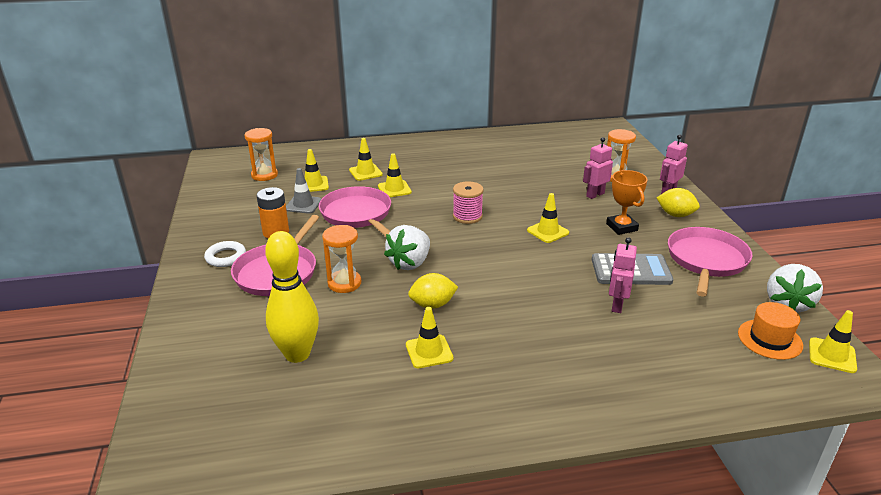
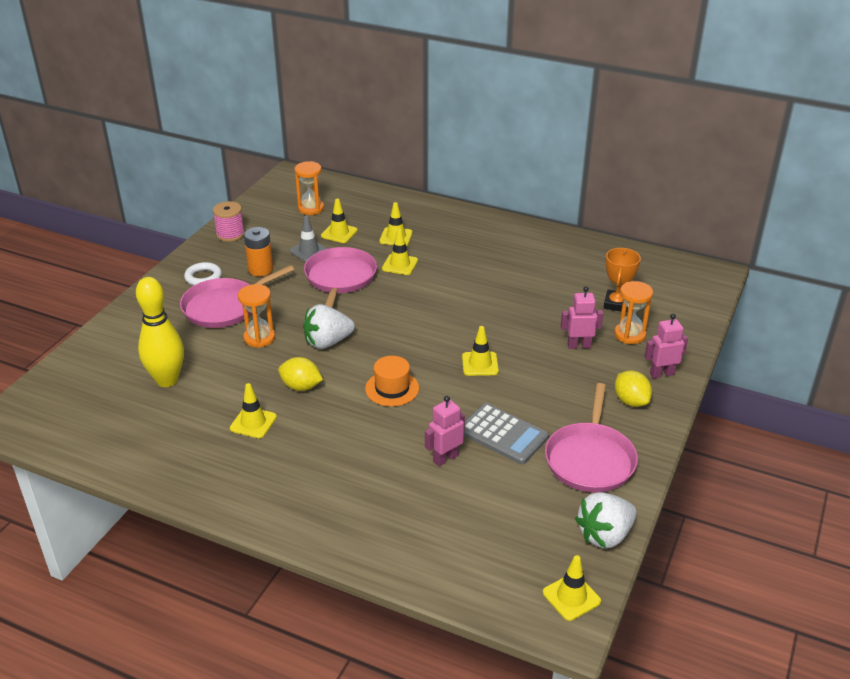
camera: 35 degrees right, 5 degrees up
(467, 216) = (428, 318): pink spool -> pink spool (230, 234)
(621, 227) = (556, 390): orange trophy -> orange trophy (616, 304)
(706, 260) = (590, 459): pink pan -> pink pan turned 135 degrees clockwise
(769, 339) = (536, 554): orange hat -> orange hat (392, 388)

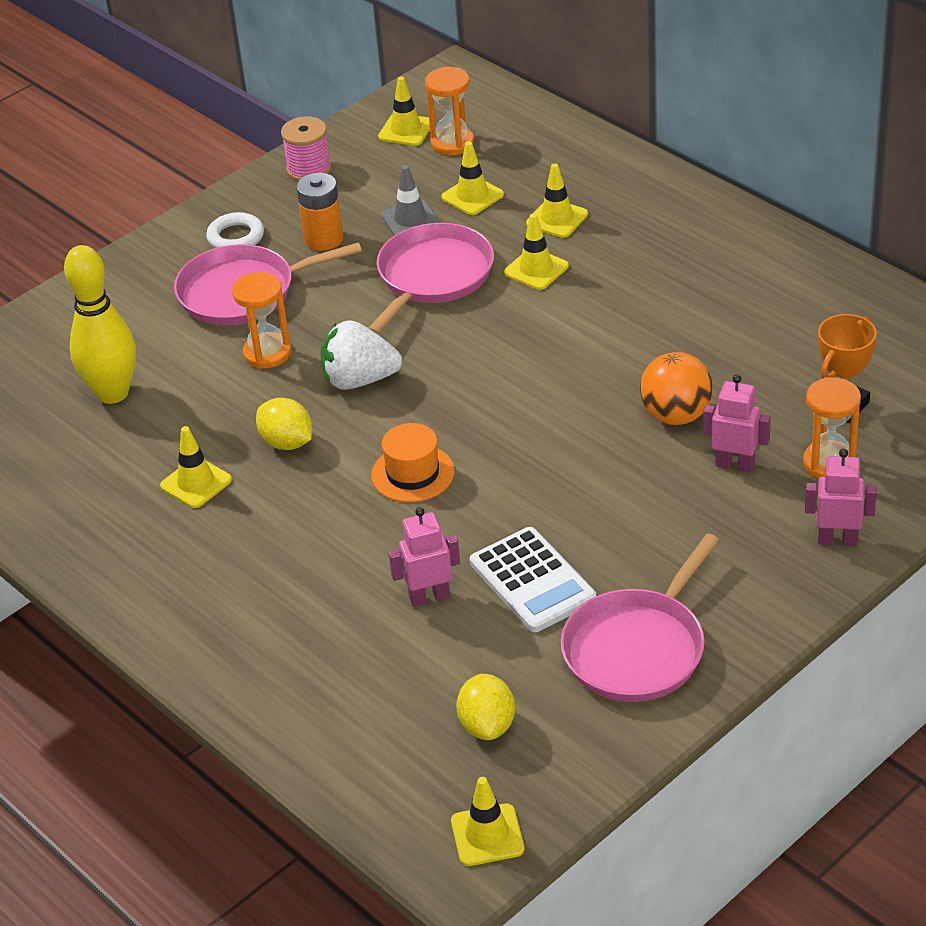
camera: 25 degrees right, 5 degrees up
(480, 364) = (563, 462): yellow traffic cone -> yellow traffic cone (406, 130)
(503, 434) = (532, 581): grey calculator -> white calculator
(529, 326) = (676, 415): none -> orange ball
(605, 535) = (587, 764): white strawberry -> none
(631, 401) = (758, 573): yellow lemon -> yellow lemon (487, 725)

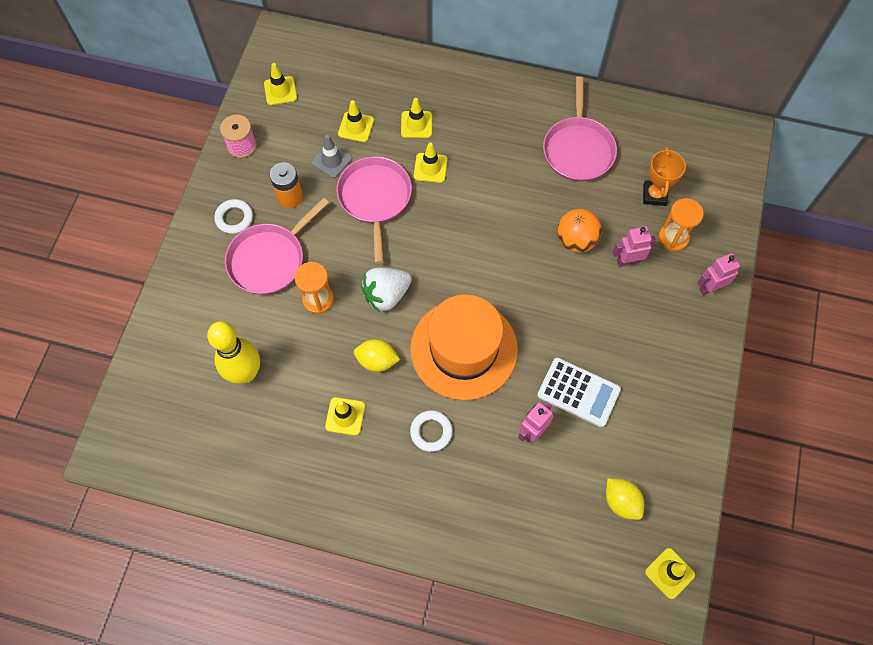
camera: 35 degrees left, 25 degrees up
(292, 543) = (431, 432): none -> white ring
(413, 473) = (463, 349): orange hat -> orange hat, size x2.07
(452, 143) = (315, 90): orange hourglass -> none
(637, 648) = (661, 410): pink pan -> pink pan (578, 149)

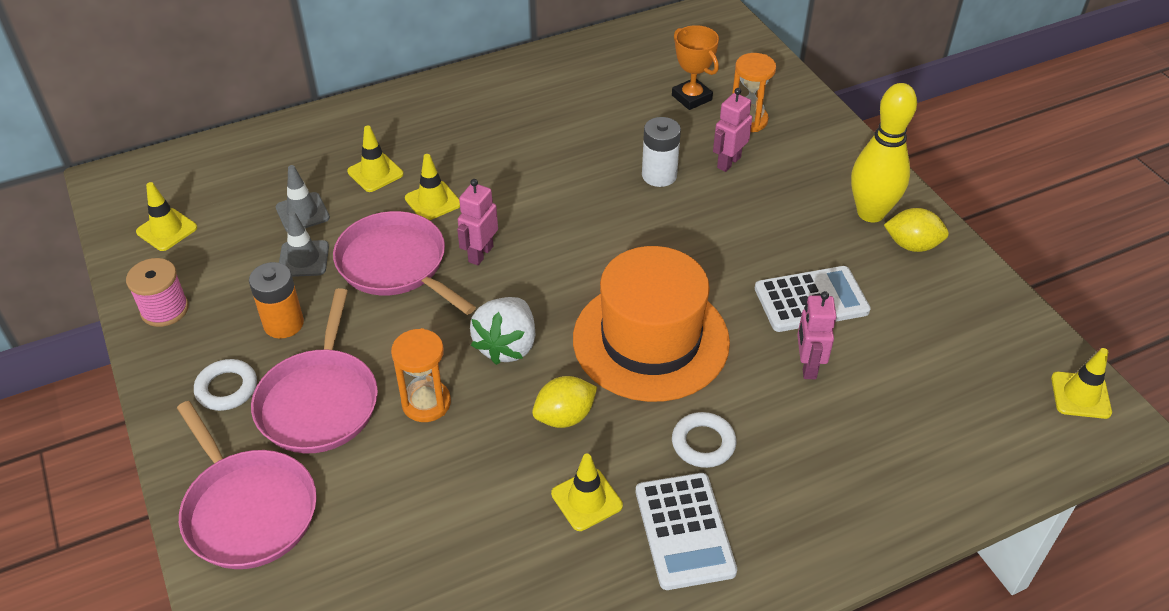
camera: 40 degrees left, 20 degrees down
(245, 373) = (408, 544): yellow bowling pin -> yellow bowling pin (870, 213)
(356, 127) = (302, 213): yellow traffic cone -> grey traffic cone
(375, 471) = (684, 531): none -> white calculator
(576, 241) = (659, 175): orange ball -> white battery
(578, 149) = (576, 102): pink pan -> pink pan (248, 509)
(621, 502) = (964, 366): yellow lemon -> yellow lemon (912, 245)
(710, 288) = (827, 139): pink robot -> pink robot (480, 254)

